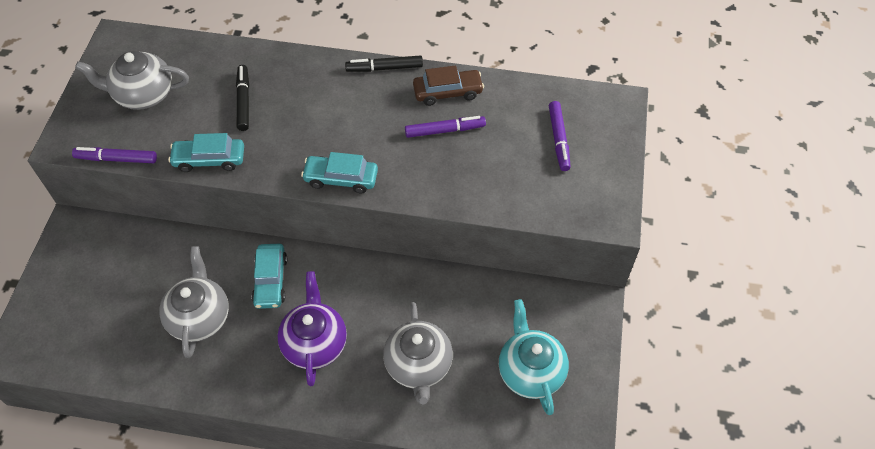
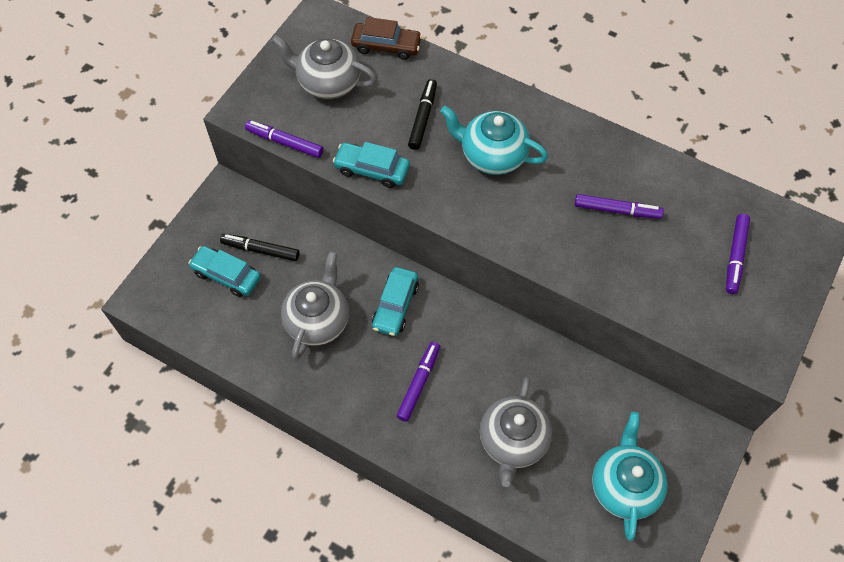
camera: 20 degrees right, 5 degrees up
(315, 343) = (419, 383): purple teapot -> purple marker
(318, 116) = (492, 155): none -> turquoise teapot
(341, 178) = (494, 229): turquoise car -> turquoise car (227, 275)
(384, 68) = (575, 123): black marker -> black marker (260, 250)
(447, 92) = (633, 169): brown car -> brown car (386, 46)

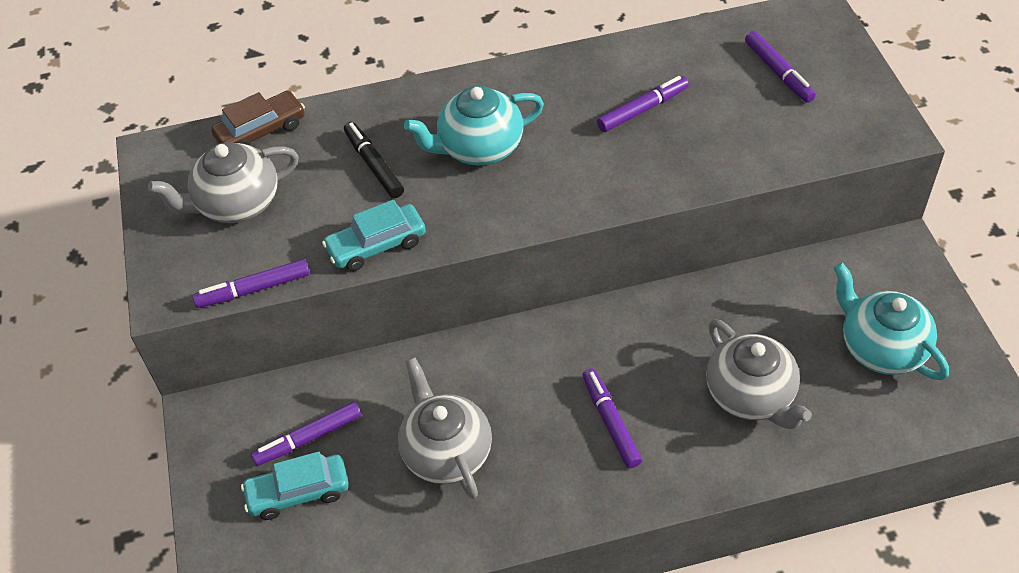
camera: 40 degrees left, 10 degrees down
(260, 250) = (308, 438): black marker -> purple marker
(395, 306) = (508, 374): turquoise car -> none

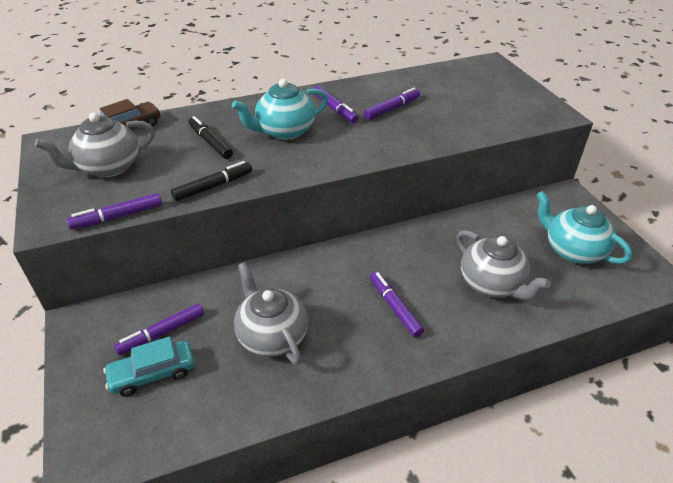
camera: 10 degrees left, 10 degrees down
(376, 245) = (213, 186): turquoise car -> black marker
(778, 72) = (474, 89): purple marker -> purple marker (334, 109)

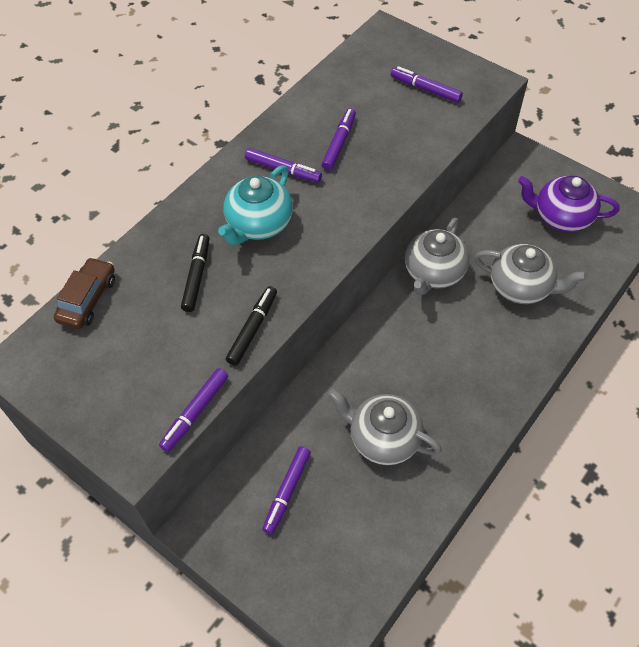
camera: 30 degrees left, 15 degrees up
(108, 167) = (121, 361): grey teapot -> grey teapot (434, 273)
(152, 373) = (314, 531): turquoise car -> none
(210, 142) = (197, 276): black marker -> black marker turned 75 degrees clockwise
(394, 307) = (461, 353): purple marker -> purple marker (425, 89)
(572, 250) = (561, 217): turquoise teapot -> purple teapot

